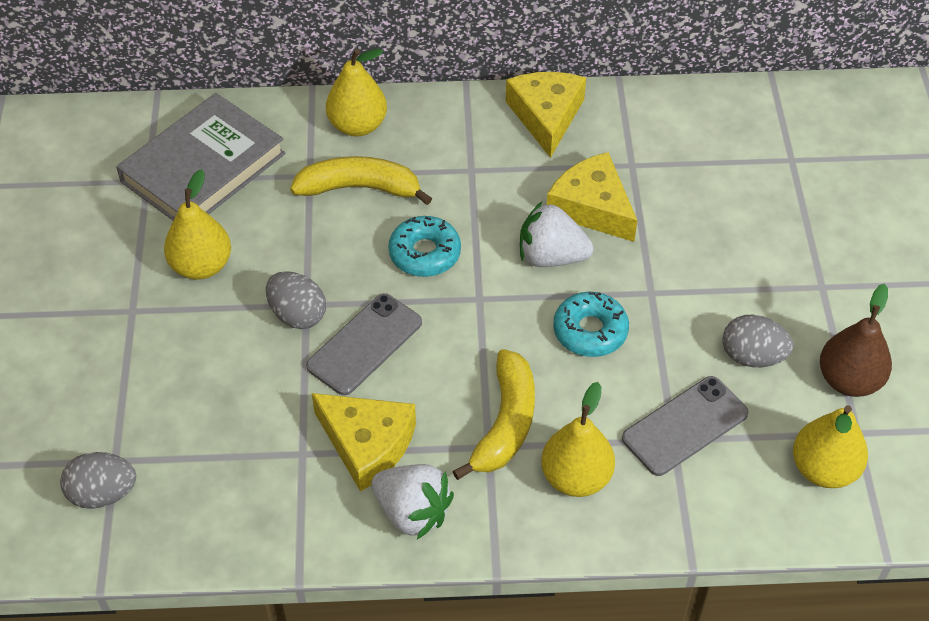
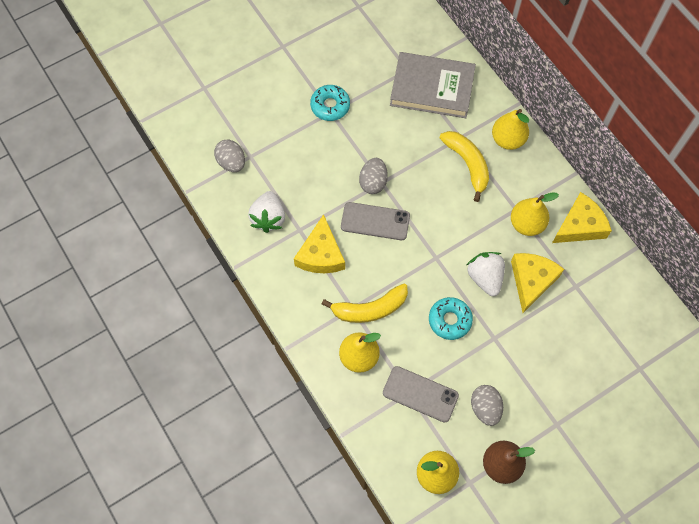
camera: 60 degrees right, 15 degrees up
(201, 266) = (374, 124): yellow pear -> yellow pear (526, 224)
(412, 512) = (297, 294): white strawberry -> white strawberry (268, 218)
(425, 253) = (447, 217): turquoise donut -> turquoise donut (330, 106)

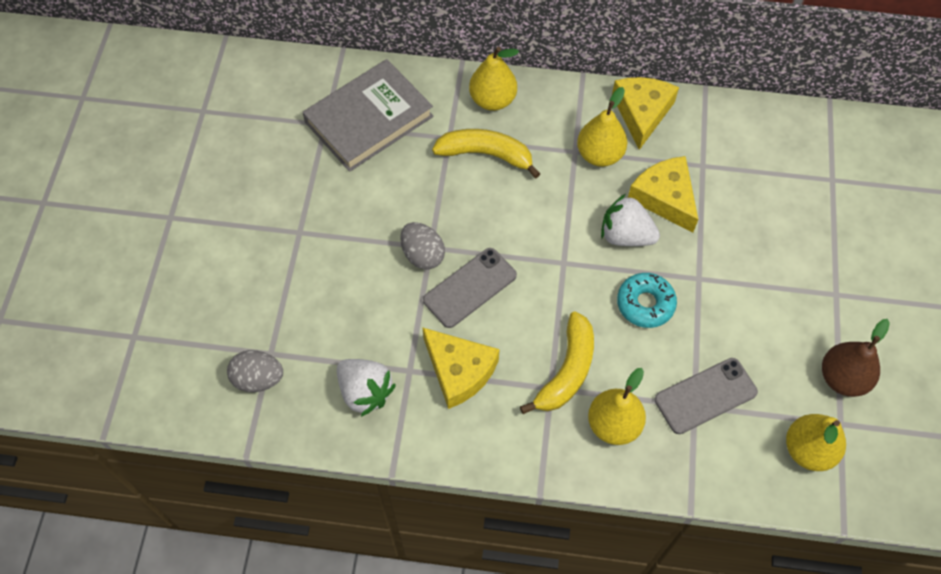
camera: 50 degrees left, 5 degrees down
(330, 106) = (291, 227): turquoise donut -> none
(485, 408) = (769, 345): grey egg -> none

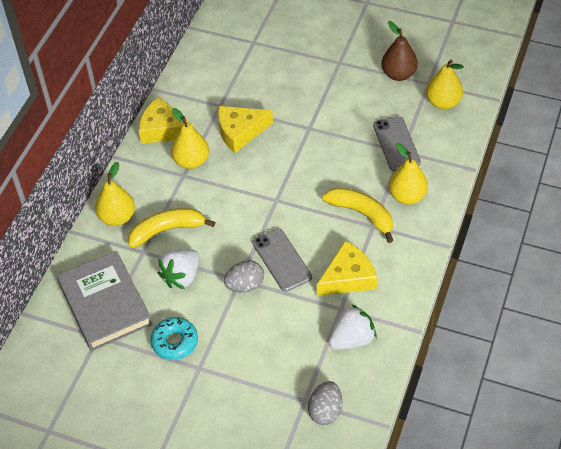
camera: 75 degrees left, 10 degrees down
(486, 154) = (167, 230): yellow banana -> yellow banana turned 45 degrees clockwise
(625, 235) = (264, 160): white strawberry -> white strawberry (182, 276)
(645, 304) = (321, 160): turquoise donut -> turquoise donut (175, 342)

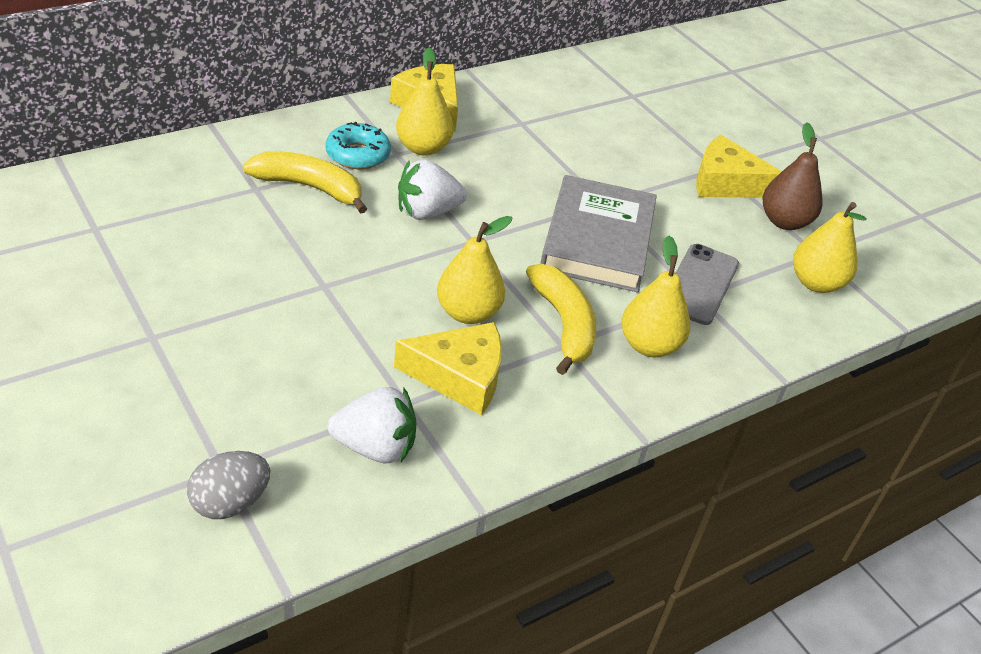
camera: 30 degrees right, 10 degrees down
(105, 304) = (147, 205): grey book -> grey book (598, 240)
(117, 217) = (274, 143): yellow pear -> yellow pear (468, 313)
(175, 342) = (164, 292): turquoise donut -> turquoise donut (358, 154)
(182, 276) = (263, 238): white strawberry -> white strawberry (427, 212)
(240, 132) = (514, 157): yellow cheese -> yellow cheese (726, 182)
(245, 285) = (322, 295): grey egg -> none
(281, 260) = (400, 301): grey phone -> none

